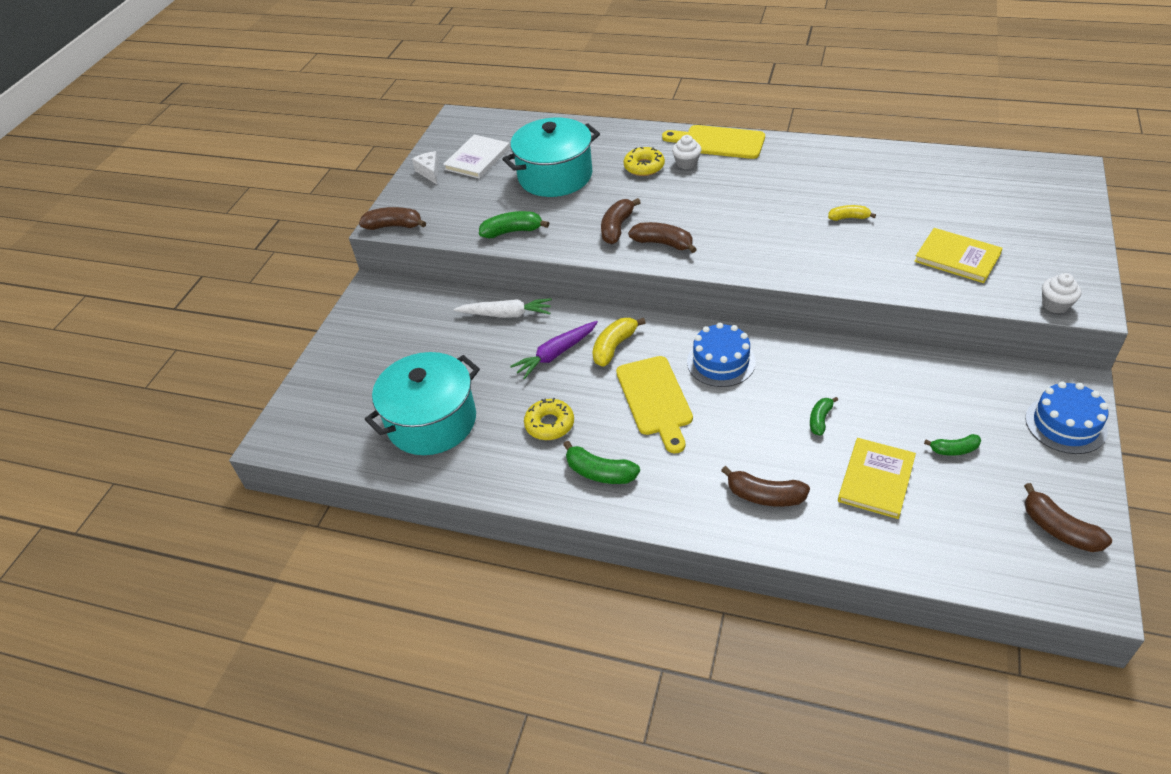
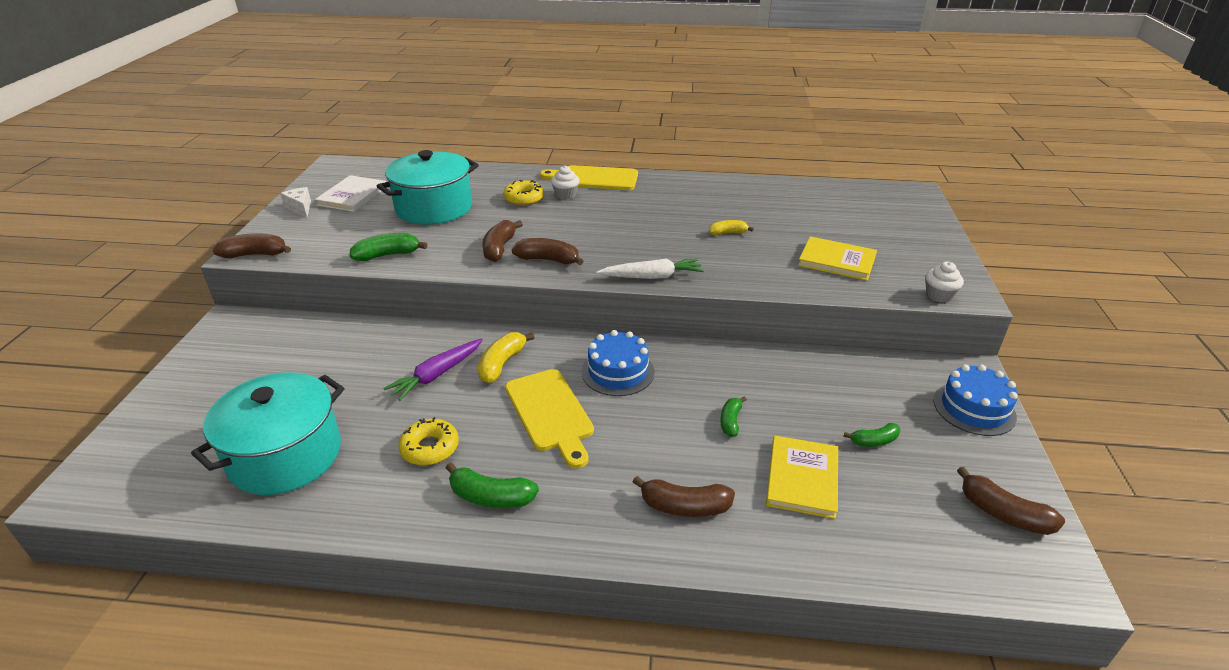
camera: 15 degrees left, 10 degrees down
(506, 314) = (381, 339): white carrot -> white carrot (652, 277)

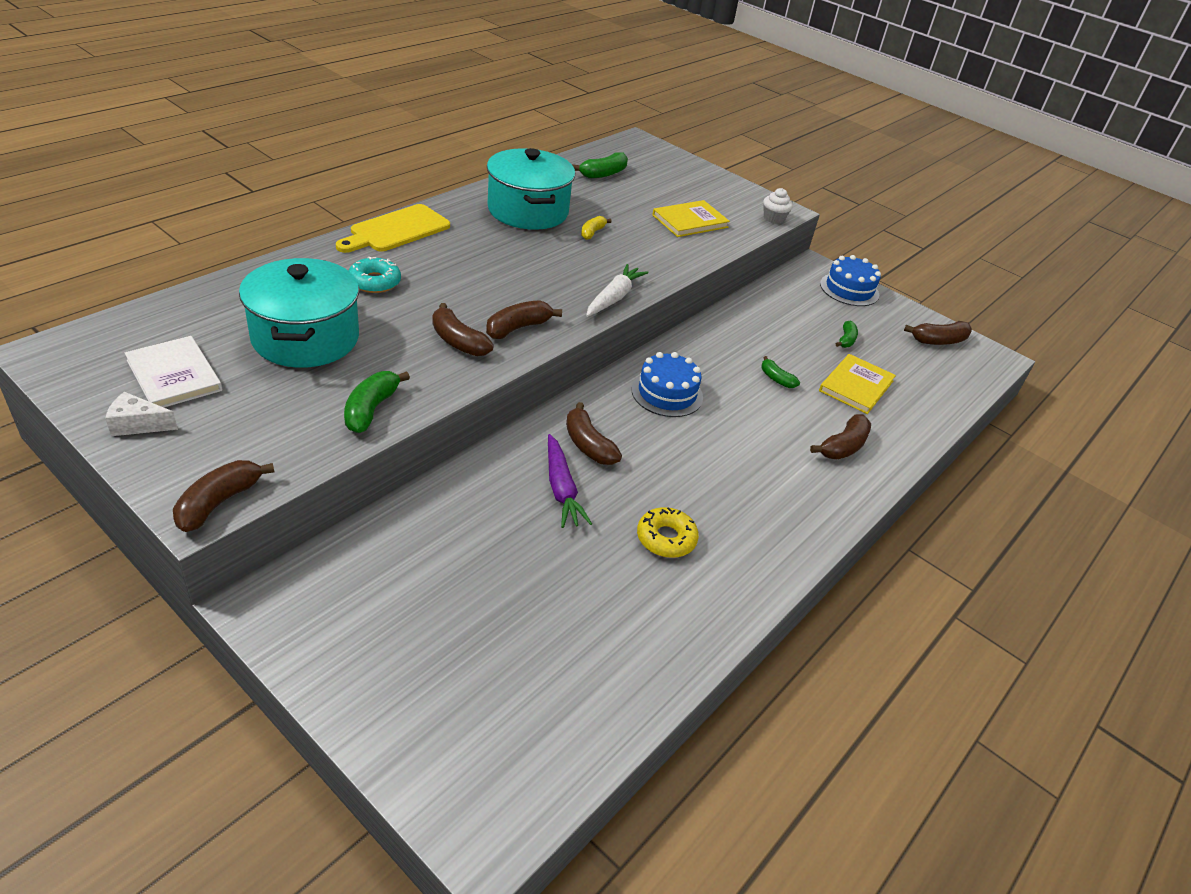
camera: 60 degrees left, 5 degrees up
(285, 455) = (587, 637): turquoise pot -> turquoise pot (528, 211)
(491, 497) = (758, 531): green banana -> green banana (603, 174)
(502, 364) = (588, 445): yellow banana -> brown banana
(524, 198) = (374, 282): yellow donut -> turquoise donut
(550, 413) = (685, 453): yellow cutting board -> none
(565, 195) = (405, 259): white cupcake -> none
(802, 478) = (856, 386): yellow book -> yellow book turned 75 degrees clockwise

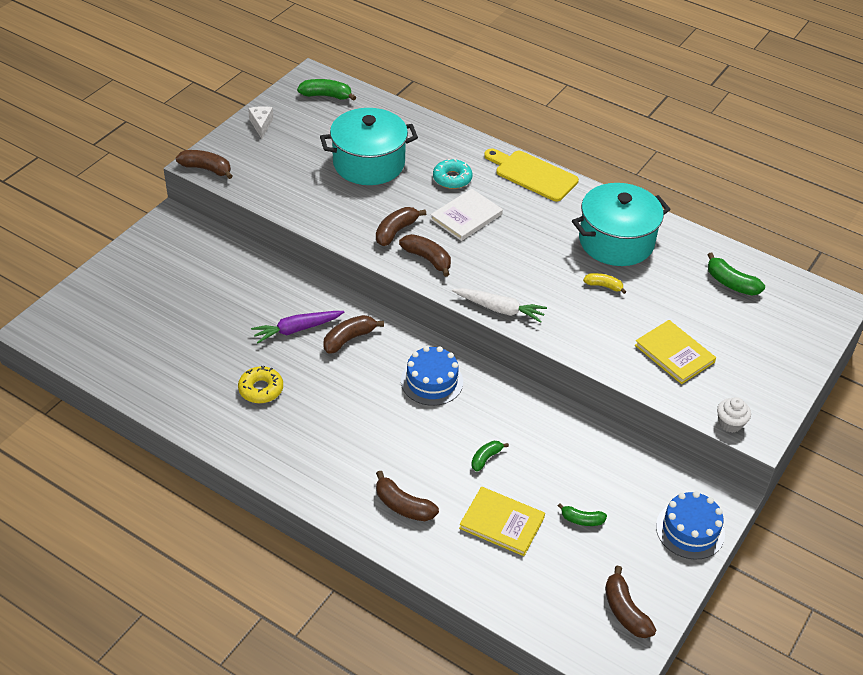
camera: 85 degrees right, 5 degrees up
(174, 375) = (309, 124): white book -> white book (466, 217)
(371, 409) = (304, 206): green banana -> green banana (326, 96)

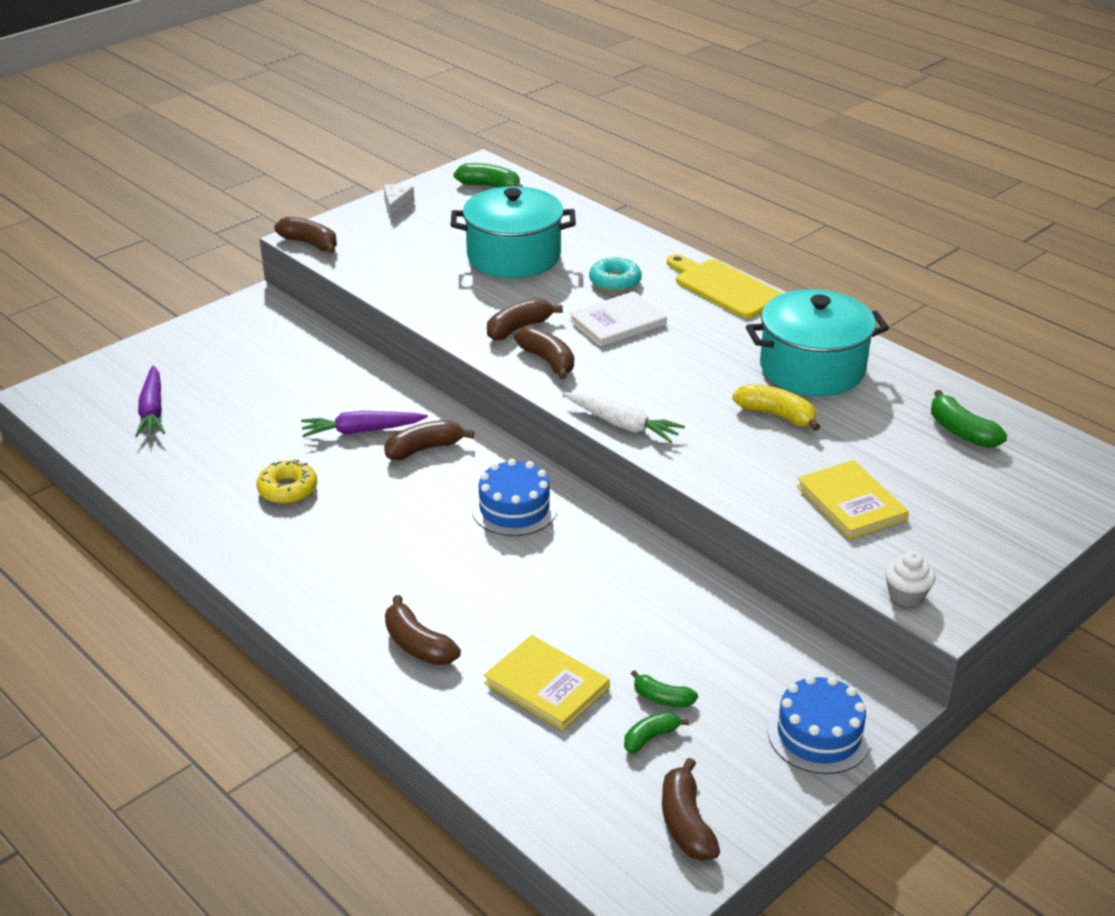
camera: 15 degrees right, 10 degrees down
(128, 333) = (152, 410): none -> purple carrot
(486, 458) = (553, 605): green banana -> green banana (650, 737)
(604, 286) = (776, 415): yellow banana -> yellow banana, size x1.57

